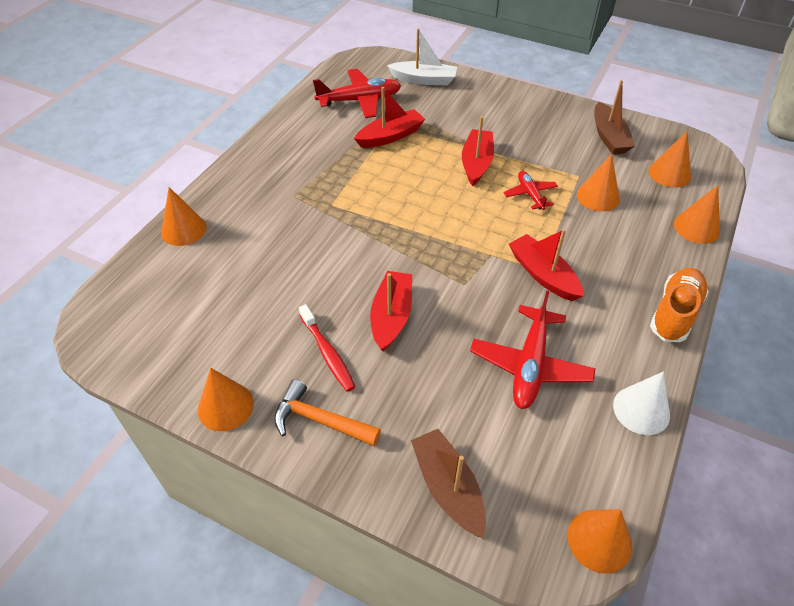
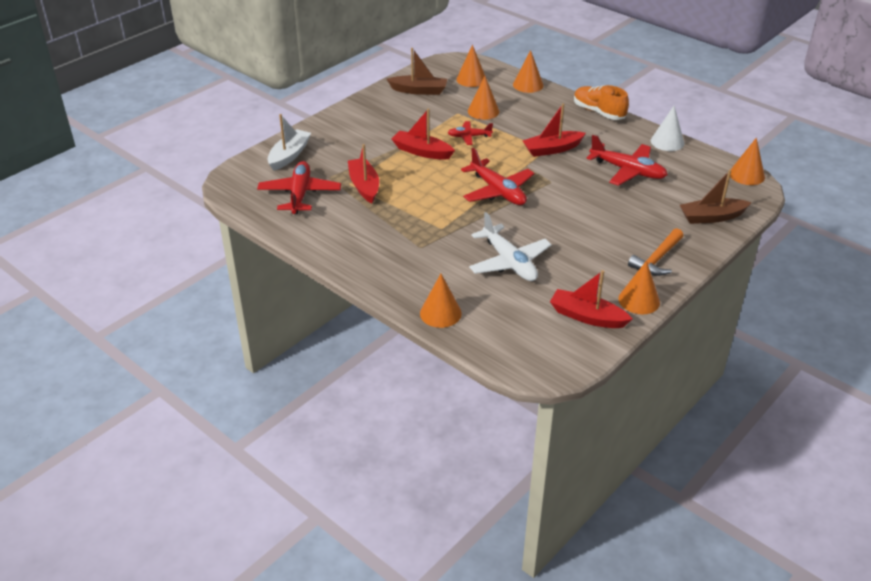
camera: 75 degrees left, 10 degrees down
(281, 269) = (509, 262): none -> white plane
(327, 353) = (600, 249): red toothbrush -> none
(391, 316) = (573, 217): red boat -> red boat (587, 317)
(422, 238) = (498, 191): none -> red plane

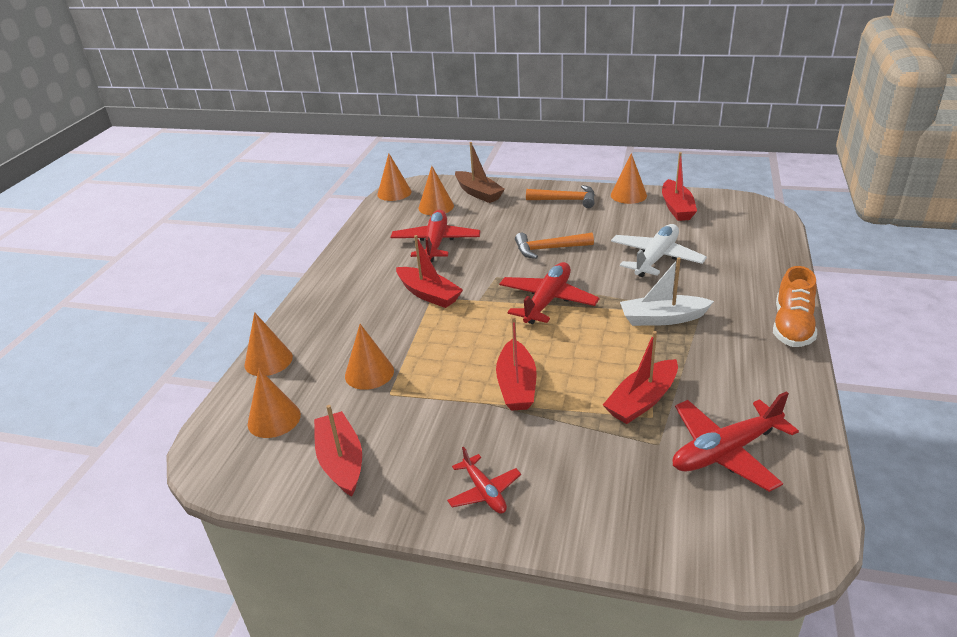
camera: 115 degrees left, 5 degrees down
(289, 155) = (652, 520): white boat -> white boat (662, 318)
(419, 90) = (341, 461): brown boat -> red boat
(440, 313) = (771, 267): orange cone -> orange cone (436, 207)
(469, 136) = (446, 361): red plane -> red plane (484, 492)
(572, 217) = (548, 249): none -> orange hammer
(598, 112) = (318, 289): orange shoe -> orange shoe (792, 327)
(667, 142) = (360, 237): white cone -> none

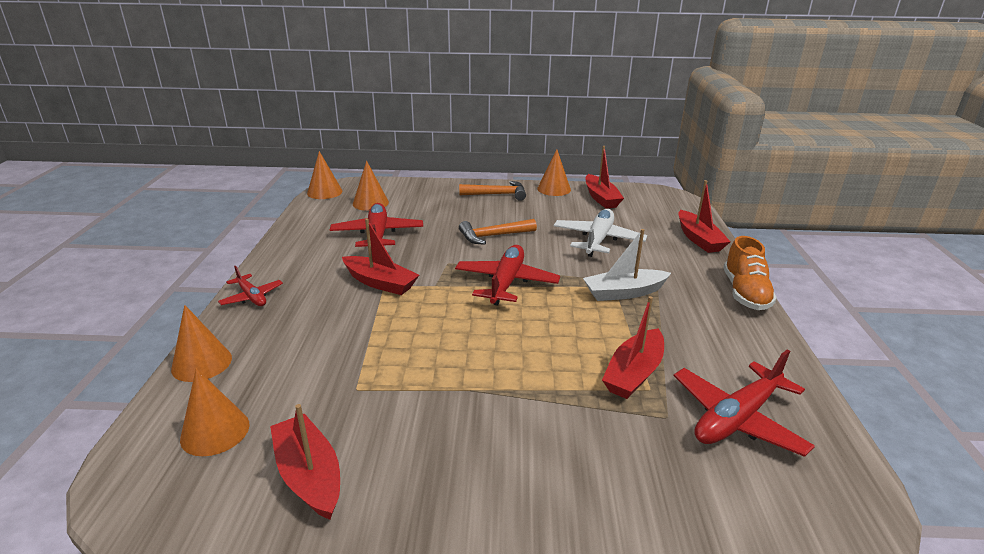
camera: 15 degrees left, 5 degrees down
(369, 373) = (328, 368): orange cone -> none
(478, 193) = (411, 190): brown boat -> none
(484, 492) = (494, 493): red plane -> red plane (252, 297)
(516, 385) = (498, 368): red boat -> red boat (698, 239)

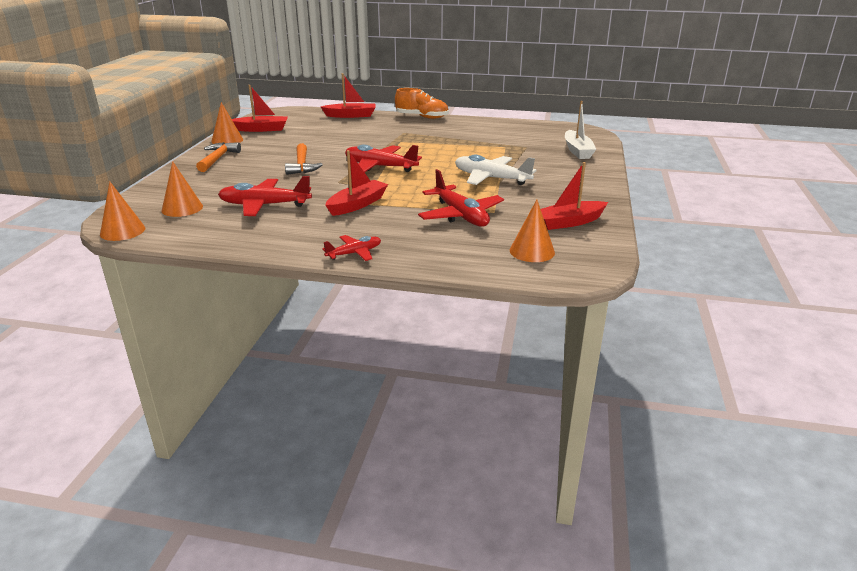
camera: 80 degrees left, 0 degrees up
(202, 363) = (452, 264): orange cone -> none
(598, 240) = (333, 138): white plane -> white plane (491, 178)
(624, 293) = (409, 140): white boat -> white boat (577, 151)
(634, 373) = (491, 148): red boat -> none
(737, 418) = (528, 136): red plane -> red plane (460, 215)

